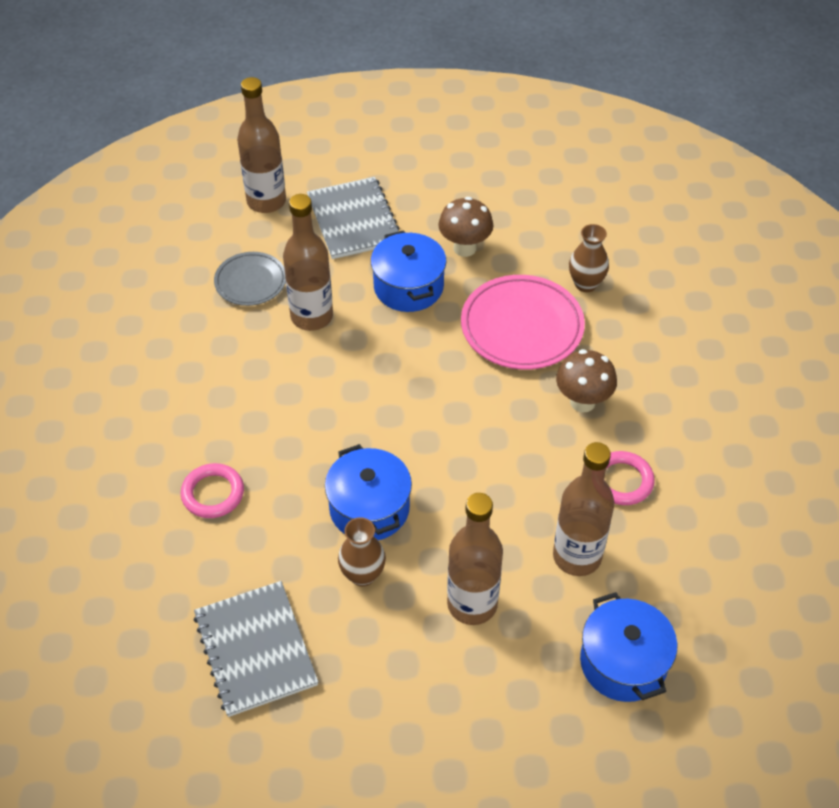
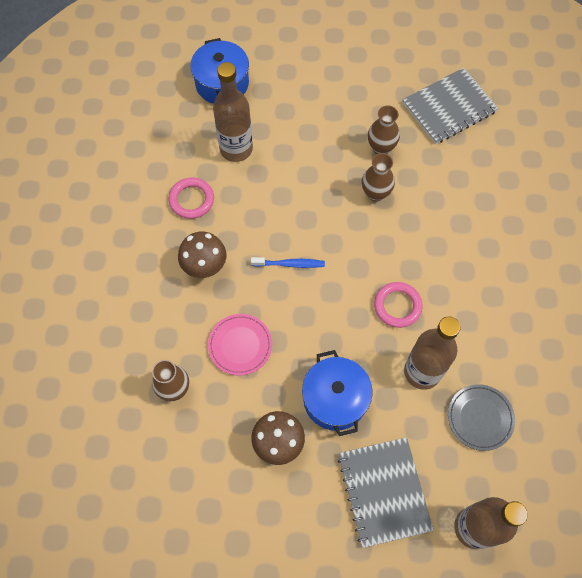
camera: 175 degrees left, 15 degrees up
(213, 493) = (489, 213): pink ring -> pink ring (397, 306)
(255, 649) = (449, 107): grey notebook -> grey notebook turned 75 degrees clockwise
(369, 508) = (375, 193): blue pot -> brown vase
(472, 604) = (310, 124): brown bottle -> none
(476, 413) = (289, 264): none -> blue toothbrush
(522, 327) = (240, 345): pink plate -> pink plate, size x0.60

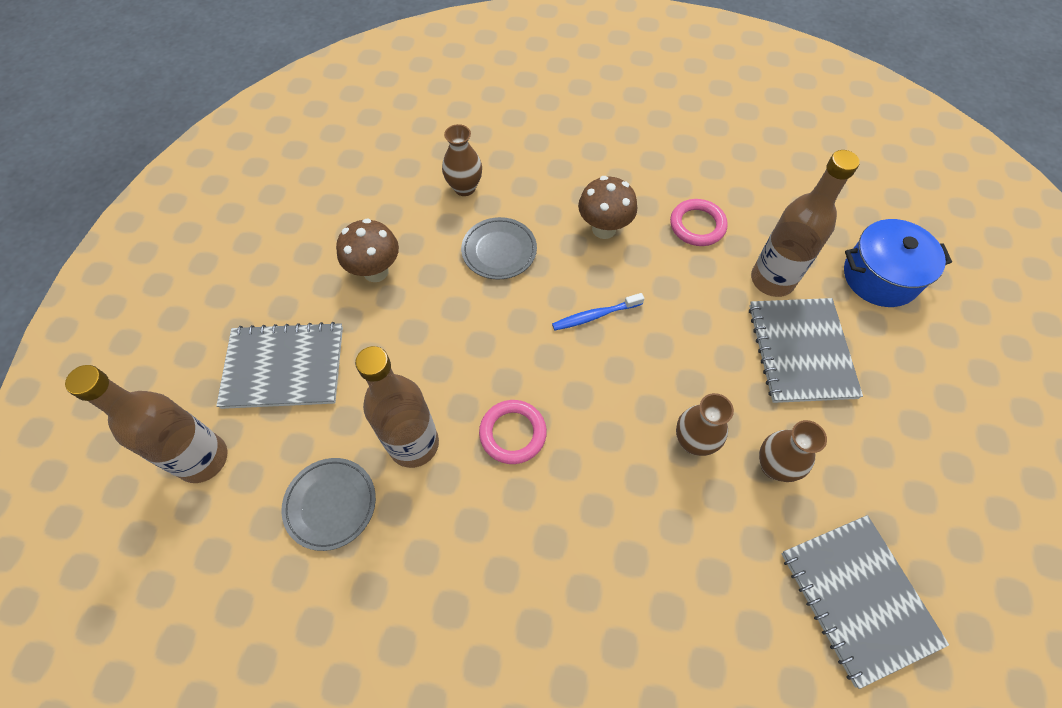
camera: 100 degrees right, 5 degrees down
(240, 345) = (499, 251): pink plate -> grey plate
(289, 264) = (595, 315): blue toothbrush -> blue toothbrush turned 60 degrees clockwise
(293, 132) = (801, 351): none -> grey notebook
(335, 399) = (408, 336): blue pot -> none

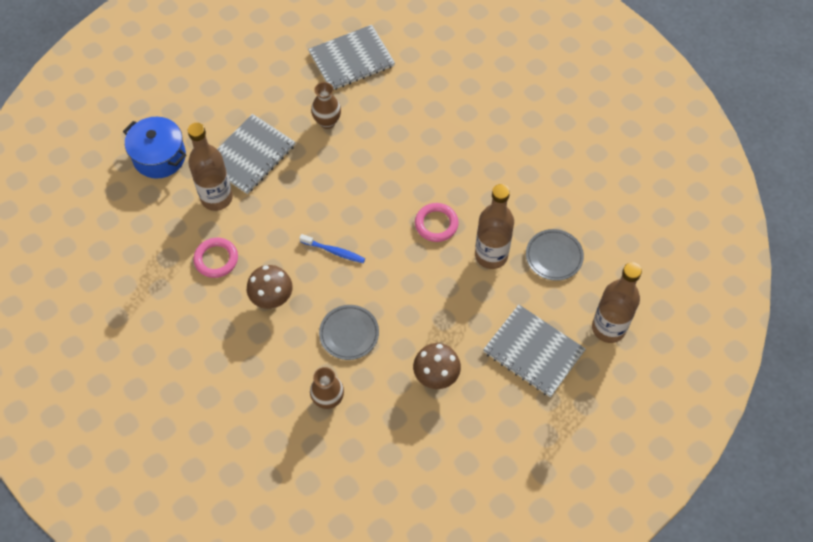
camera: 140 degrees left, 0 degrees up
(693, 441) = (352, 157): brown vase -> none
(858, 598) = (351, 59): grey notebook -> grey notebook turned 45 degrees clockwise

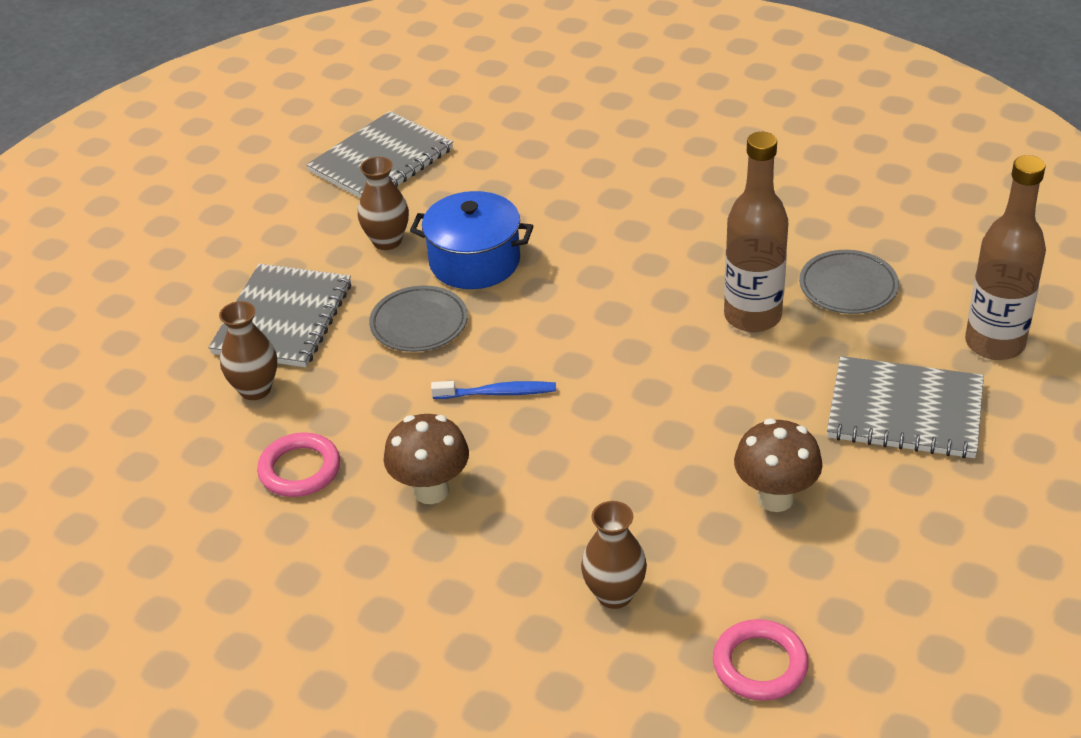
camera: 20 degrees left, 20 degrees down
(159, 157) = (124, 368): blue pot -> blue pot (474, 261)
(216, 198) = (255, 389): brown bottle -> brown vase
(349, 333) = (592, 491): grey plate -> grey plate (419, 323)
(436, 224) = (641, 307): pink ring -> pink ring (760, 664)

